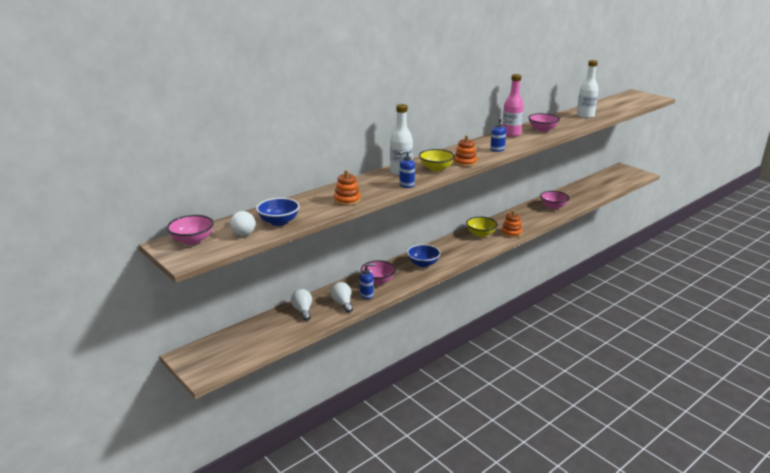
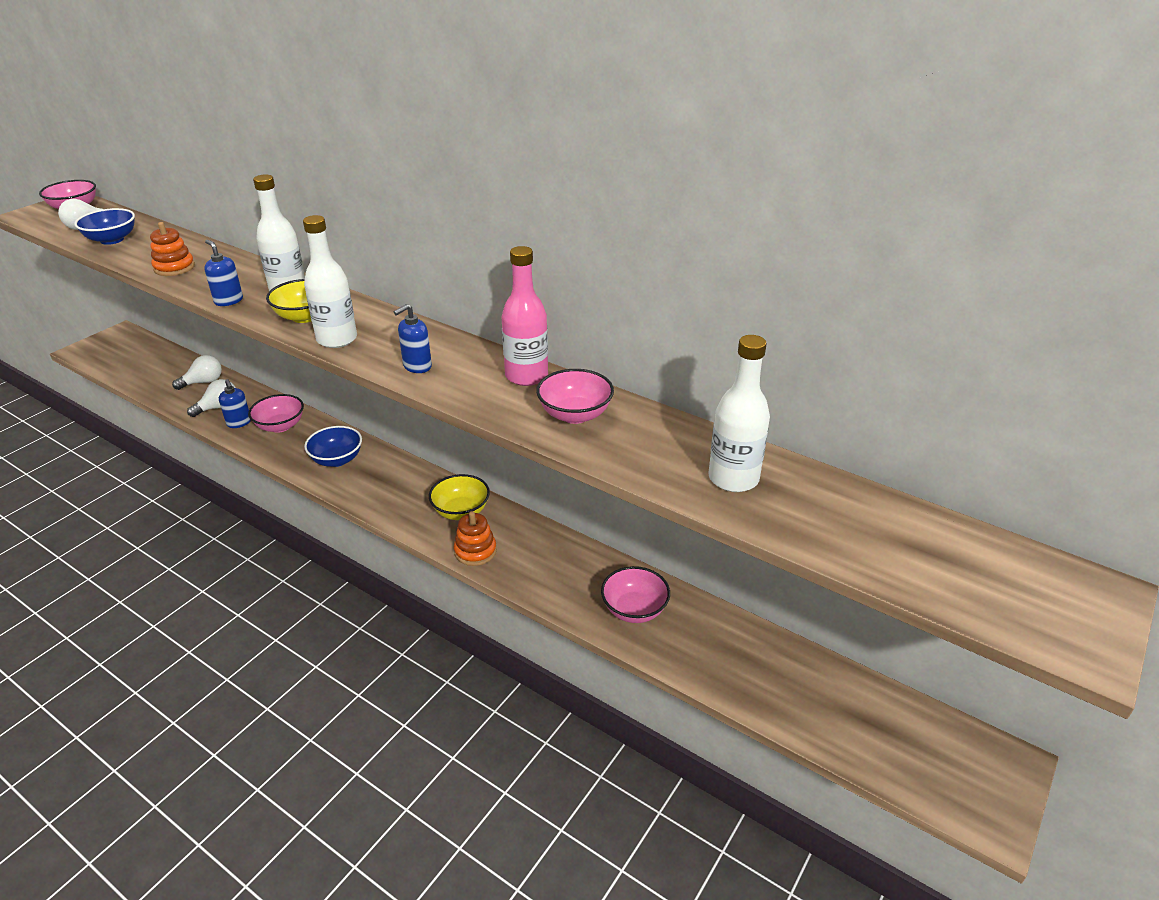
camera: 75 degrees right, 10 degrees up
(465, 162) = (337, 339): orange stacking toy -> white bottle

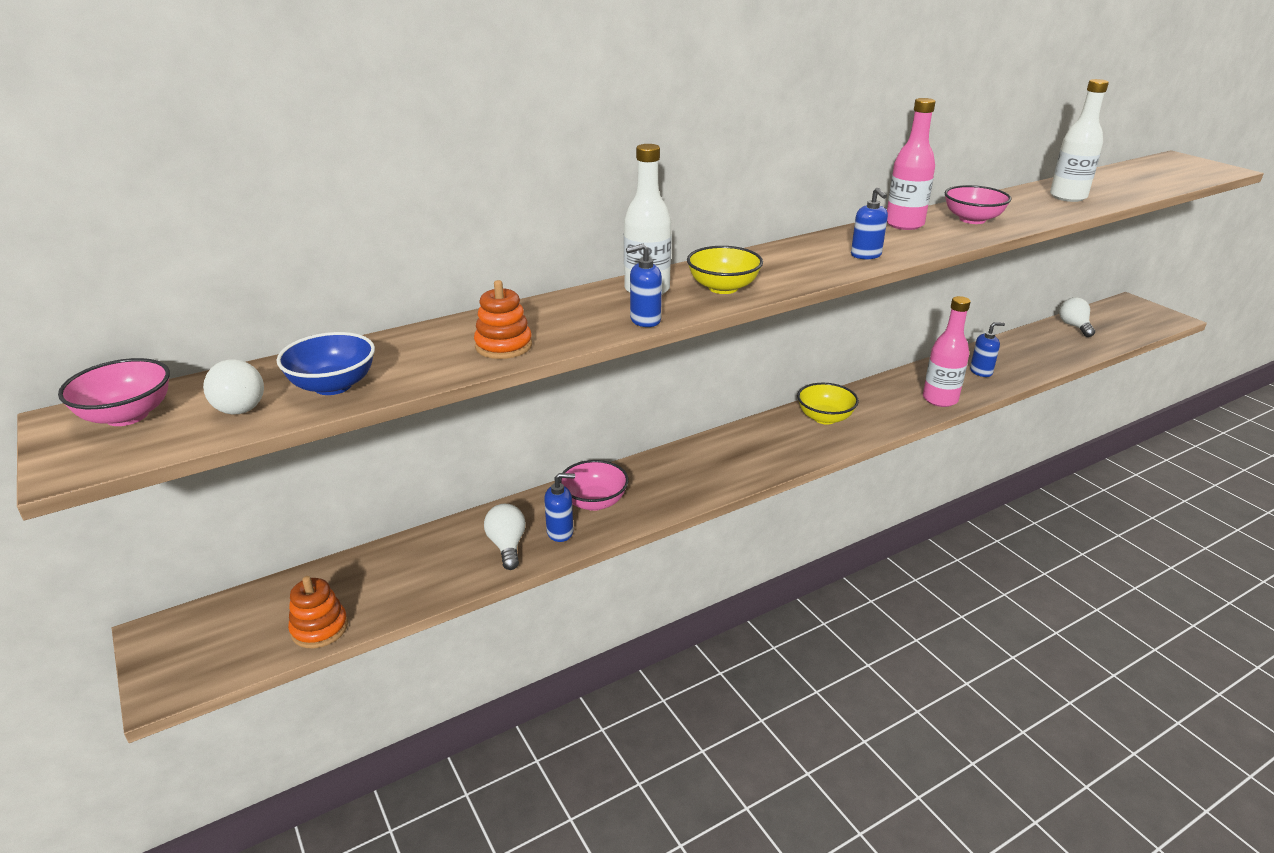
camera: 65 degrees left, 5 degrees down
(203, 382) = (425, 554): white light bulb -> white light bulb (1074, 326)
(337, 339) = (788, 279): white bottle -> none
(337, 460) = (694, 472): blue bowl -> none
(475, 551) = (886, 421): orange stacking toy -> orange stacking toy (319, 628)
(544, 583) = (940, 399): none -> pink bottle
(634, 610) = (981, 372): pink bowl -> blue soap dispenser

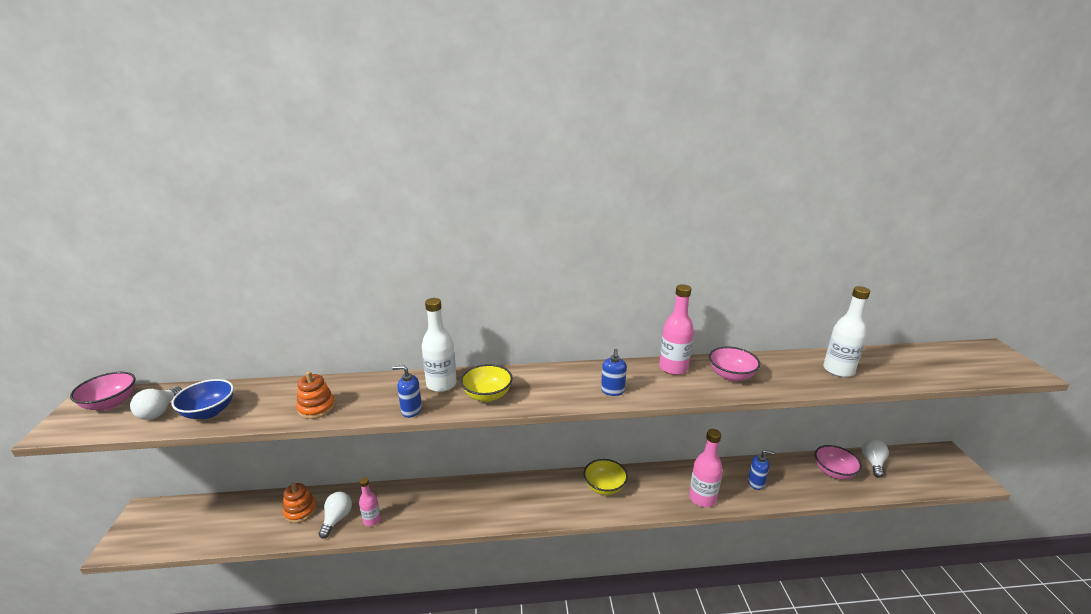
camera: 25 degrees right, 5 degrees down
(319, 628) = (206, 539): orange stacking toy -> orange stacking toy (300, 511)
(560, 532) = (372, 520): blue soap dispenser -> pink bottle
(594, 502) = (408, 504): pink bowl -> pink bowl (833, 472)

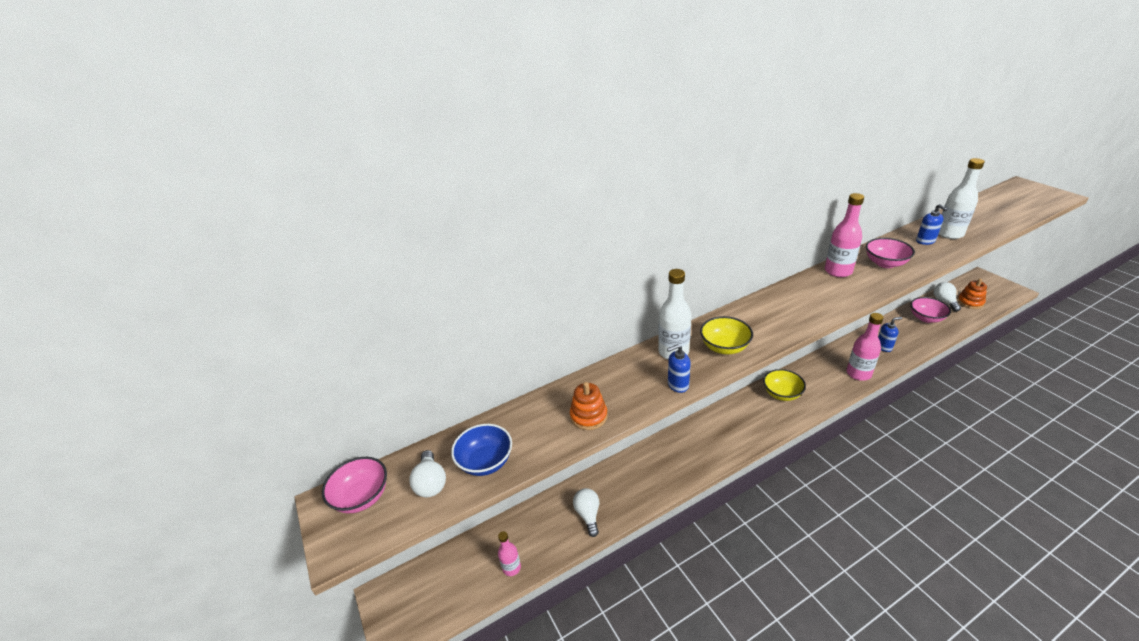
camera: 20 degrees left, 10 degrees up
(300, 511) = (546, 523): orange stacking toy -> orange stacking toy (970, 302)
(372, 520) = (620, 502): pink bottle -> pink bottle (511, 568)
(612, 391) = (817, 307): blue soap dispenser -> blue soap dispenser (925, 241)

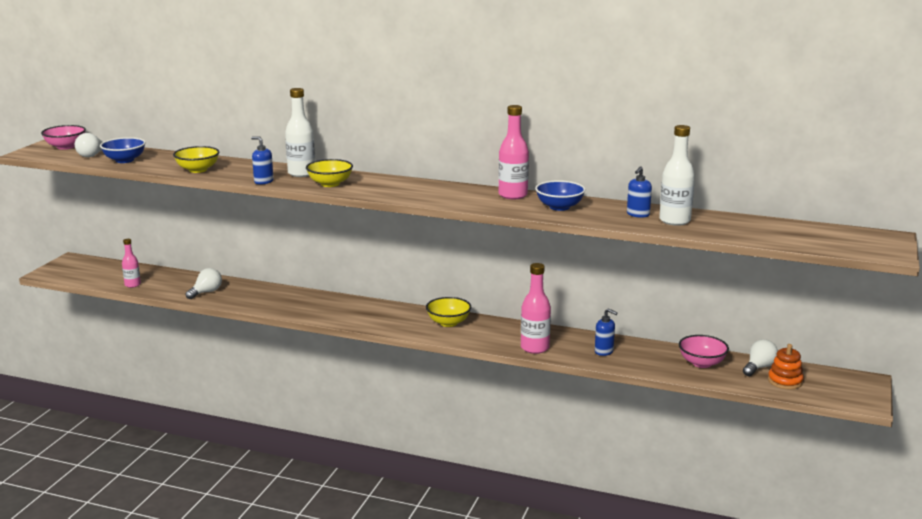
camera: 45 degrees right, 15 degrees down
(588, 416) = (198, 170): orange stacking toy -> yellow bowl
(885, 263) = (559, 207): pink bowl -> blue bowl

